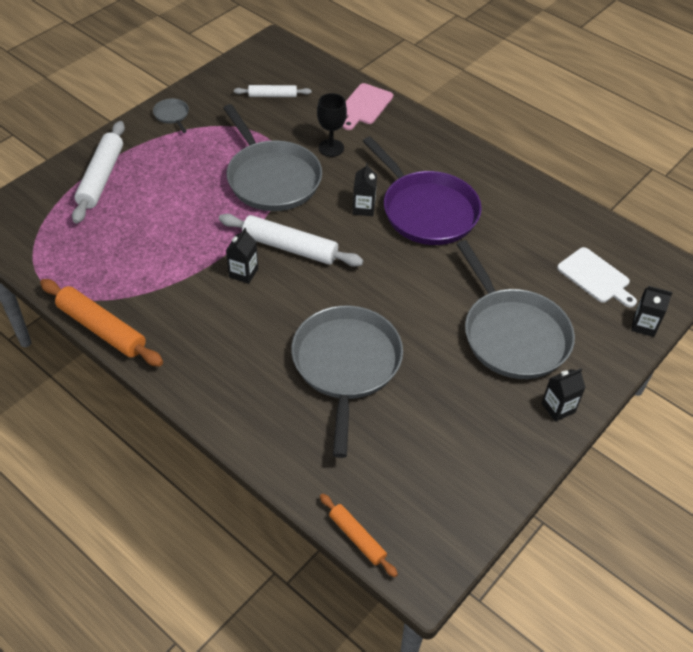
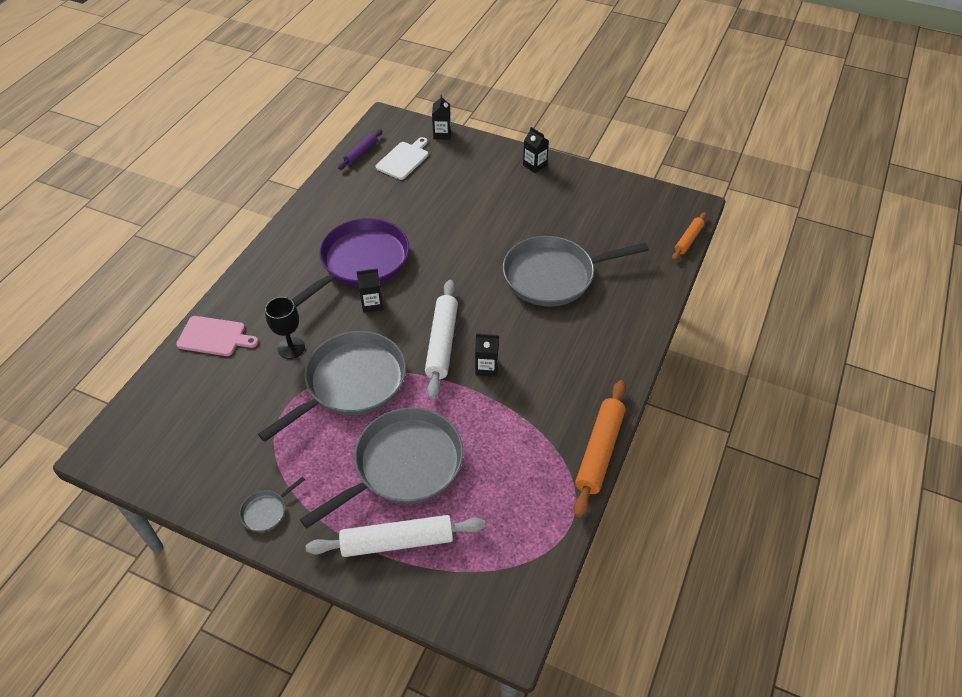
camera: 105 degrees left, 0 degrees up
(272, 95) = (209, 422): white rolling pin -> none
(513, 335) = (480, 193): grey pan -> grey pan (404, 465)
(615, 241) = (361, 153): none -> purple rolling pin

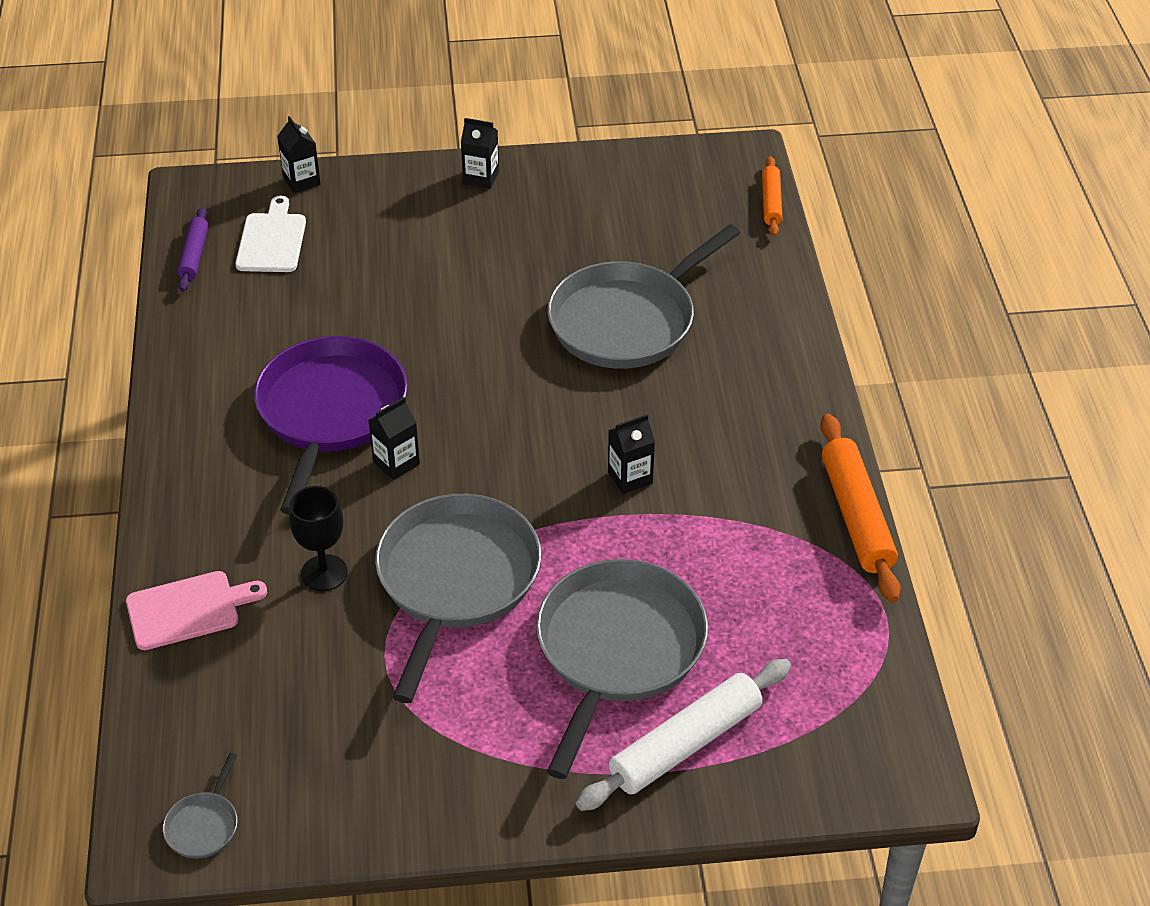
camera: 30 degrees left, 5 degrees down
(266, 511) = (474, 796): grey pan -> grey pan (203, 825)
(442, 343) = (542, 472): white rolling pin -> none

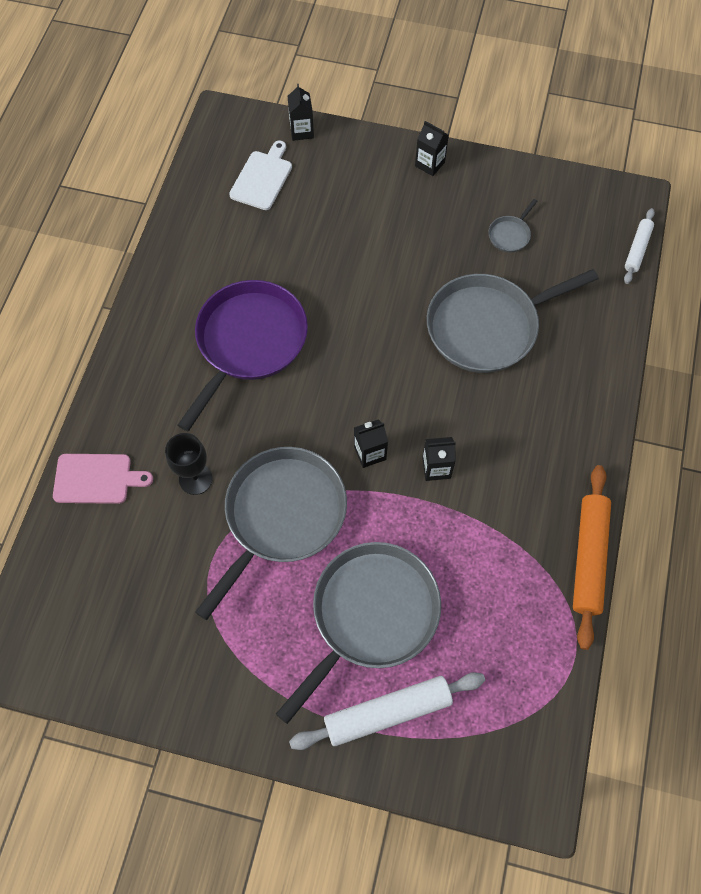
camera: 20 degrees right, 20 degrees up
(194, 255) = (205, 175): purple rolling pin -> none
(203, 825) = (45, 659): grey pan -> grey pan (510, 235)
(396, 463) = (277, 401): black carton -> black carton (370, 453)
(771, 202) = (637, 249): orange rolling pin -> white rolling pin

